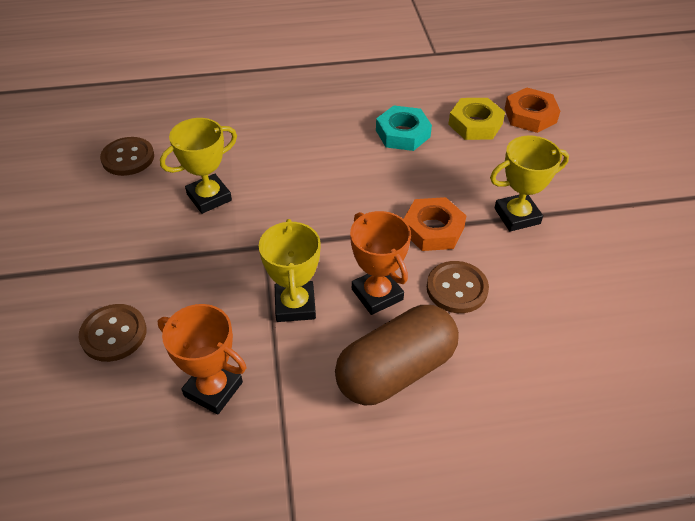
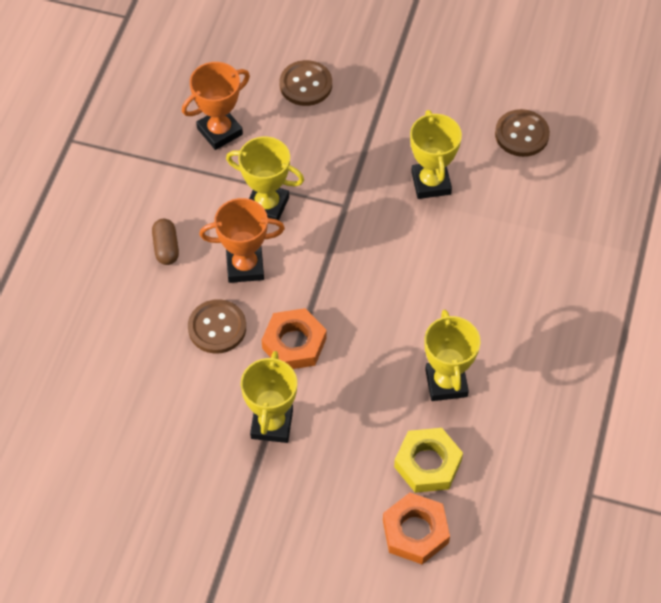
camera: 115 degrees right, 10 degrees up
(396, 371) = (166, 248): brown capsule -> brown capsule, size x0.45
(403, 133) = (446, 383): turquoise nut -> yellow trophy

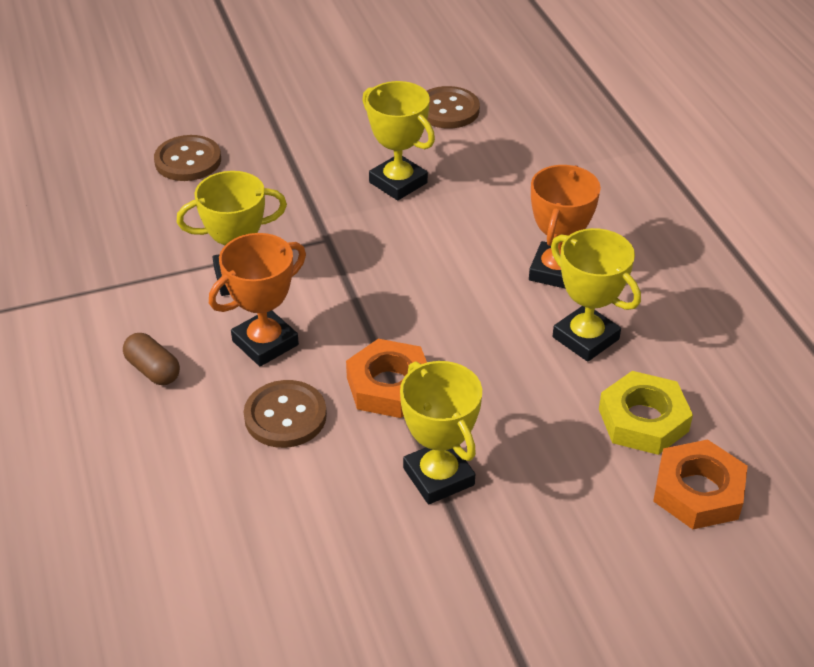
camera: 35 degrees left, 15 degrees down
(219, 131) = (125, 238): orange trophy -> orange trophy (556, 271)

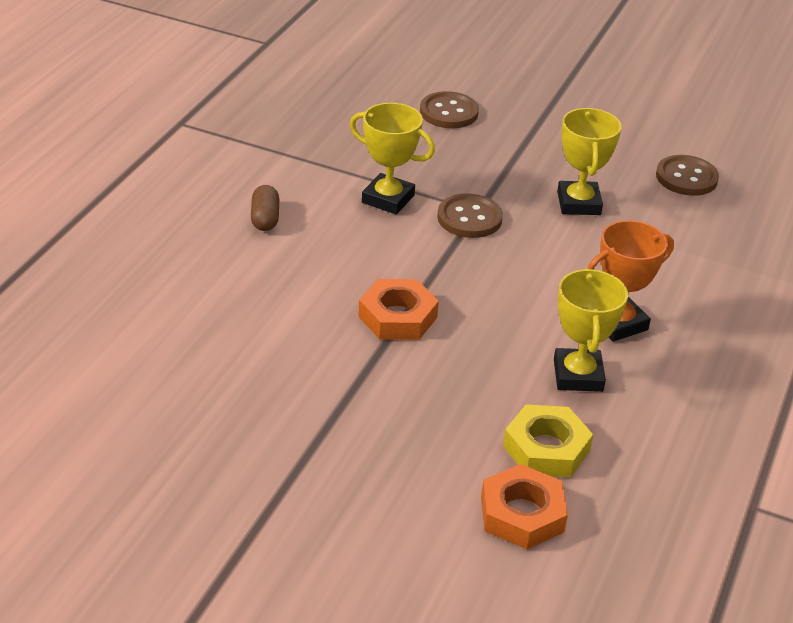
camera: 40 degrees right, 5 degrees down
(265, 343) = (352, 245): orange trophy -> none
(285, 416) = (308, 292): brown button -> brown button (469, 218)
(438, 476) = (356, 386): yellow trophy -> none

